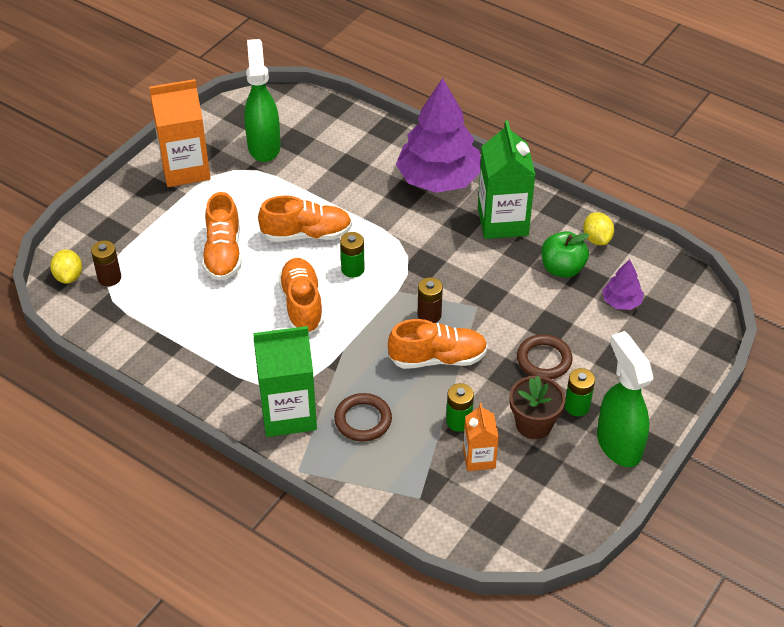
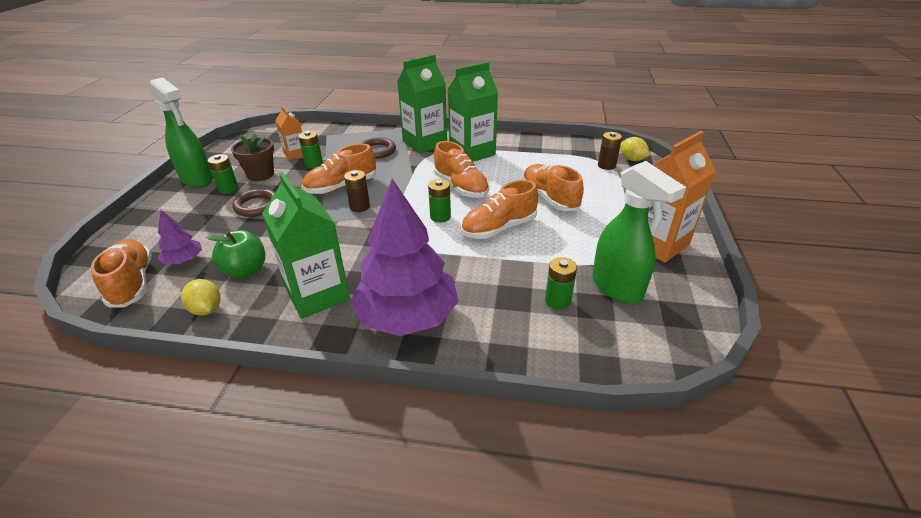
camera: 155 degrees right, 10 degrees down
(241, 365) = (472, 153): none -> green carton
(318, 153) = (557, 301): none -> green battery
(666, 290) = (132, 283): none -> orange shoe

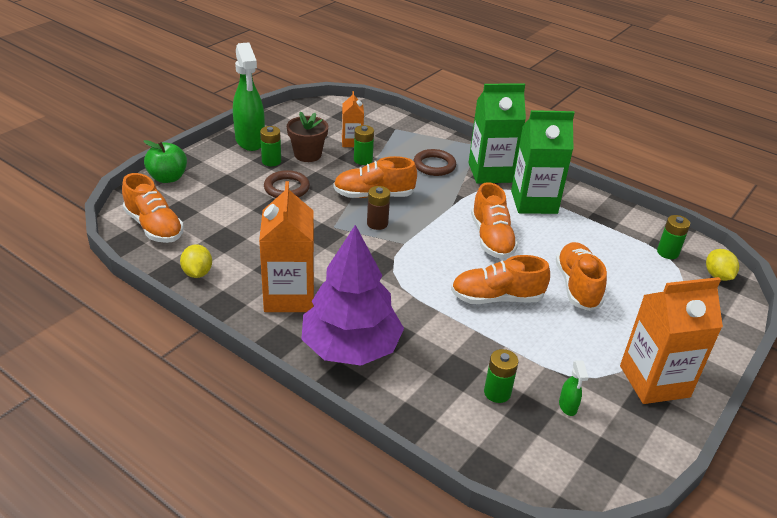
camera: 25 degrees right, 0 degrees up
(132, 283) = (154, 227): orange shoe -> orange shoe turned 135 degrees clockwise
(184, 260) = (201, 221): purple tree -> none
(245, 270) = (244, 250): green apple -> green apple (168, 178)
(317, 294) = (289, 296): green carton -> orange carton
(440, 216) = (447, 263): green battery -> green battery (667, 252)
(606, 165) = (678, 272): brown battery -> none
(617, 288) = (568, 407): green spray bottle -> green spray bottle, size x0.42

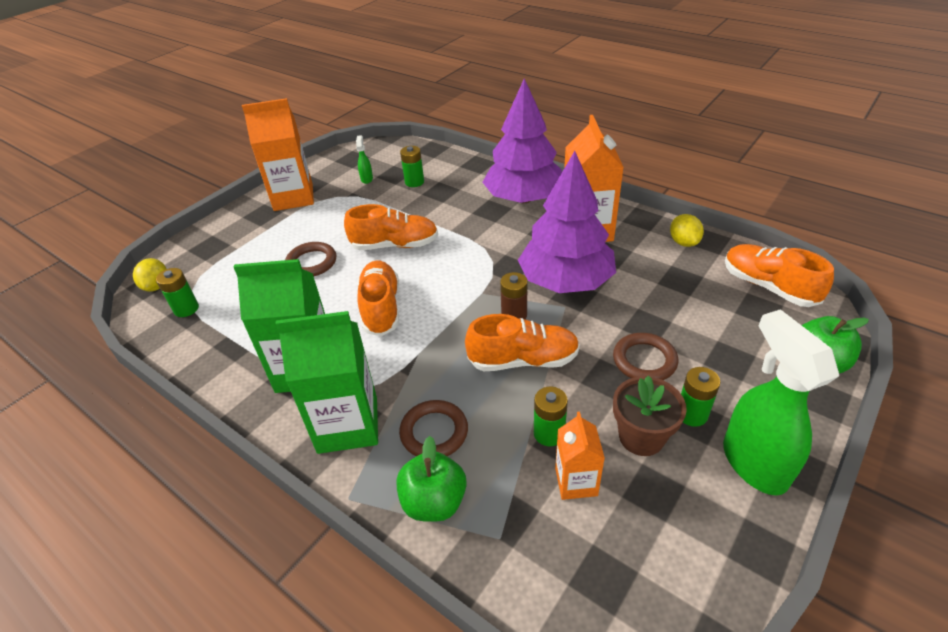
camera: 175 degrees left, 5 degrees up
(327, 246) = (566, 281): none -> purple tree
(430, 141) = (434, 502): none -> green apple
(577, 286) = (312, 262): orange shoe -> brown ring

